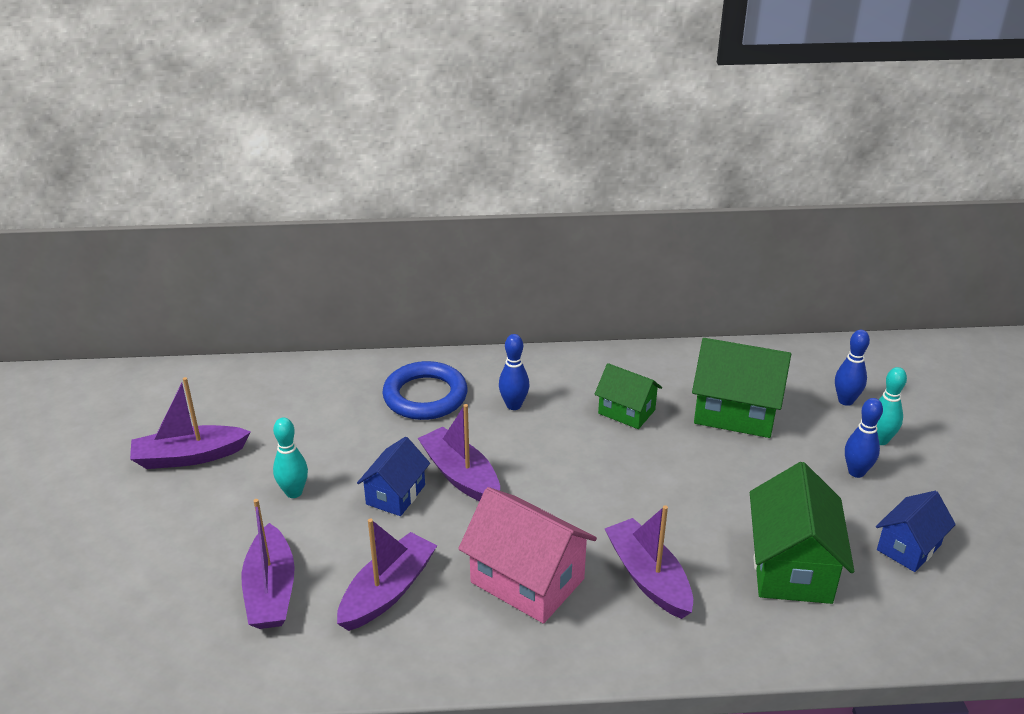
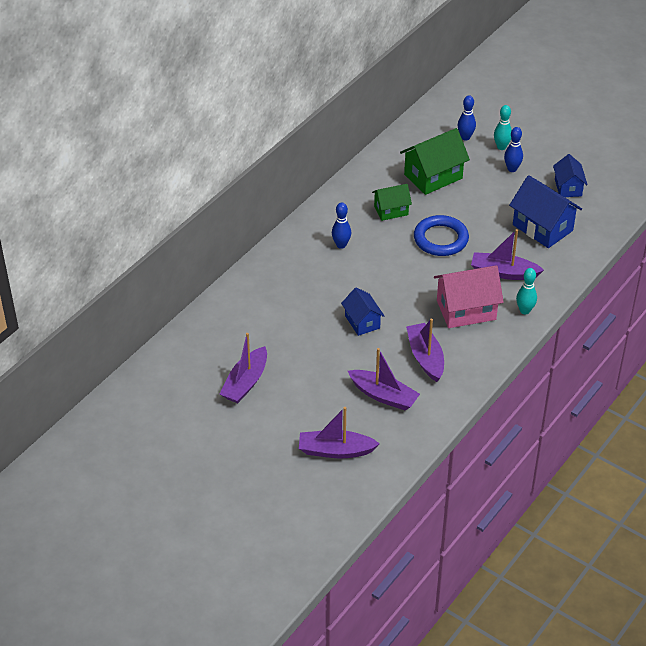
camera: 50 degrees left, 10 degrees up
(294, 492) = (320, 356): turquoise bowling pin -> turquoise bowling pin (525, 310)
(425, 396) = (296, 272): blue ring -> blue ring (440, 239)
(460, 476) = (373, 293): purple boat -> purple boat (335, 450)
(791, 567) = (542, 227): green house -> blue house

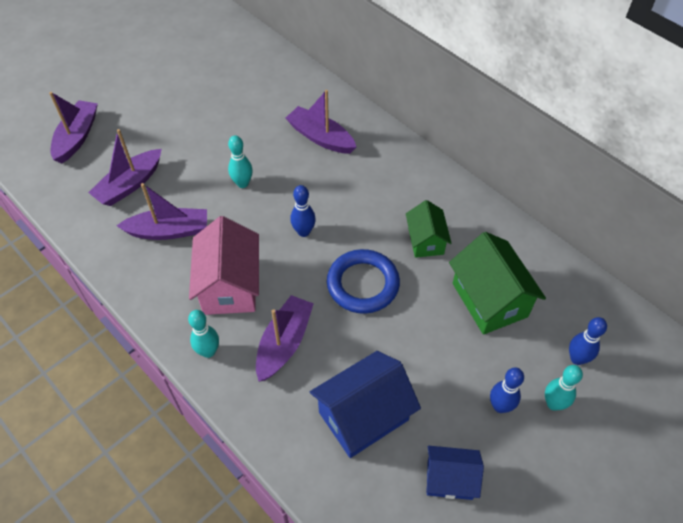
camera: 100 degrees right, 10 degrees up
(245, 383) = (191, 84): purple boat -> purple boat (320, 137)
(341, 245) = (371, 183): blue bowling pin -> blue bowling pin (303, 232)
(362, 322) = (242, 183): blue house -> turquoise bowling pin

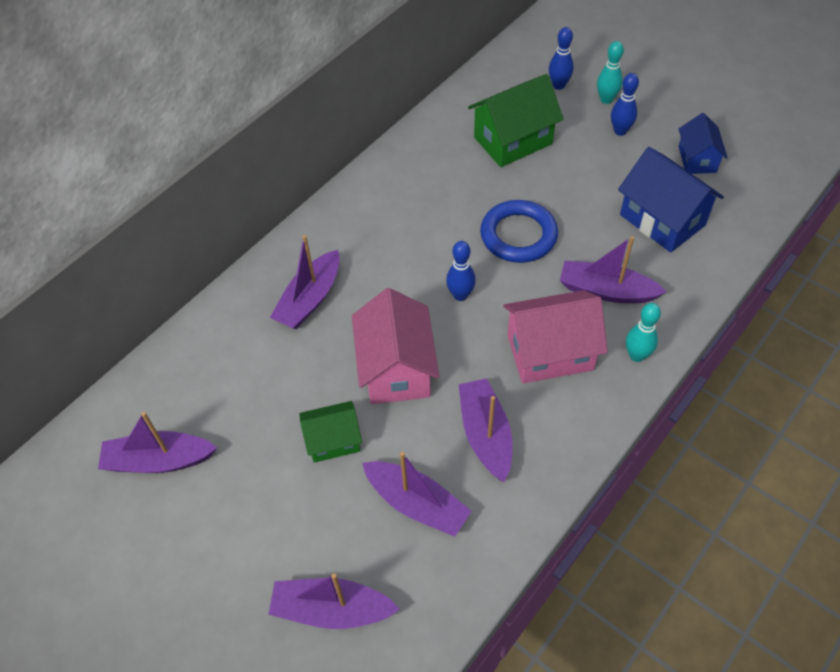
camera: 95 degrees left, 0 degrees up
(208, 61) = (158, 460): none -> purple boat
(242, 183) = (396, 369): turquoise bowling pin -> pink house
(425, 241) = (452, 190): green house -> green house (333, 440)

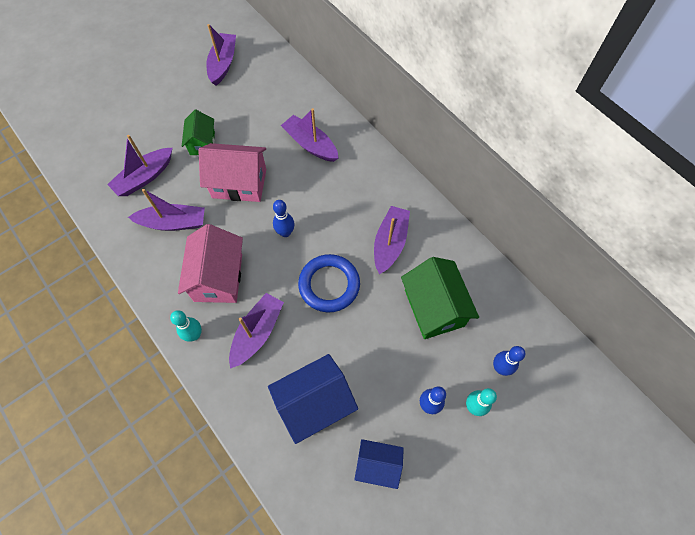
camera: 100 degrees right, 10 degrees up
(332, 609) = (105, 129): purple boat -> purple boat (390, 243)

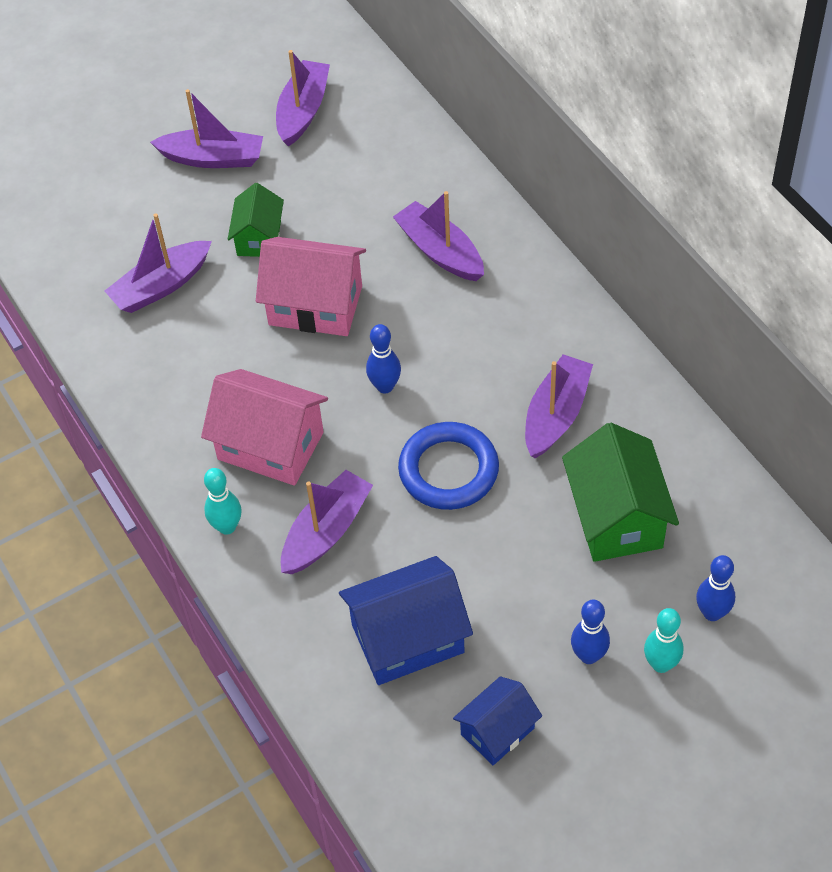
camera: 10 degrees right, 10 degrees down
(173, 223) = (203, 359): purple boat -> purple boat (213, 158)
(218, 277) = (270, 446): pink house -> pink house turned 75 degrees counterclockwise
(378, 464) = (497, 731): blue house -> blue house turned 60 degrees counterclockwise

